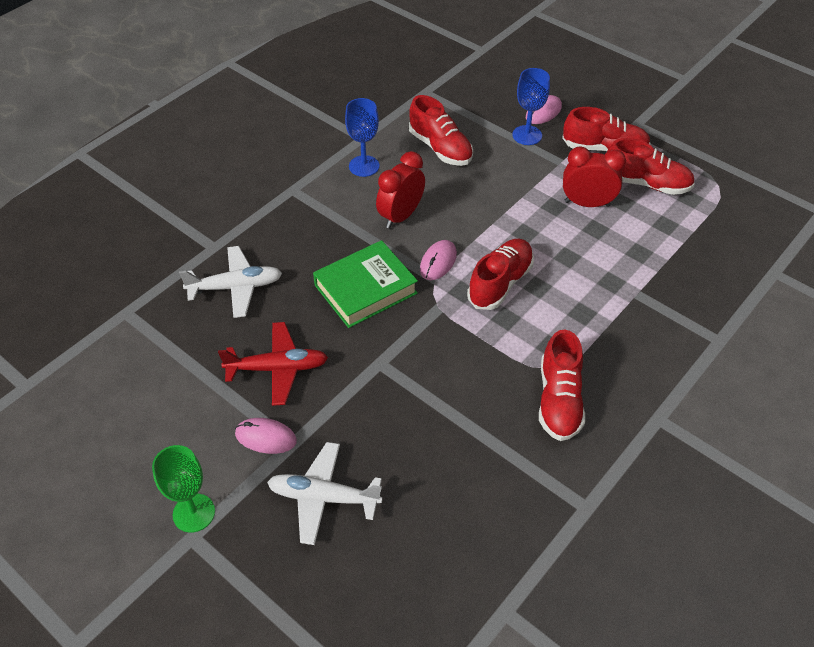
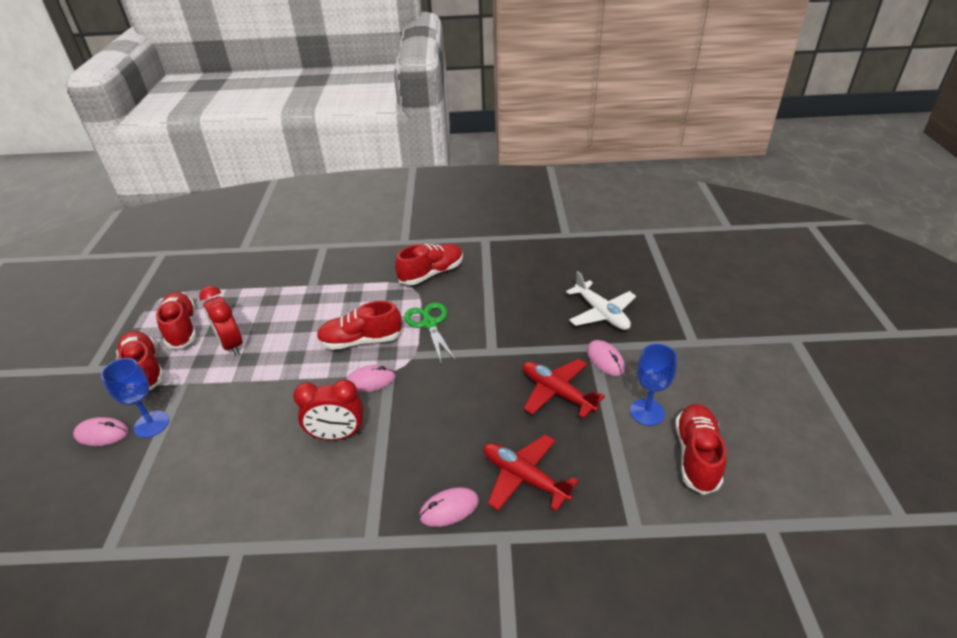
camera: 130 degrees left, 10 degrees down
(194, 513) = (683, 352): green goblet -> none
(236, 287) = (524, 477): white plane -> red plane
(266, 235) = (449, 508): none -> pink mouse
(364, 166) = (286, 510): blue goblet -> blue goblet (647, 412)
(365, 289) = (438, 400): green book -> none
(440, 148) = (214, 471): red shoe -> red shoe (696, 455)
(471, 344) = (429, 323): none -> green scissors

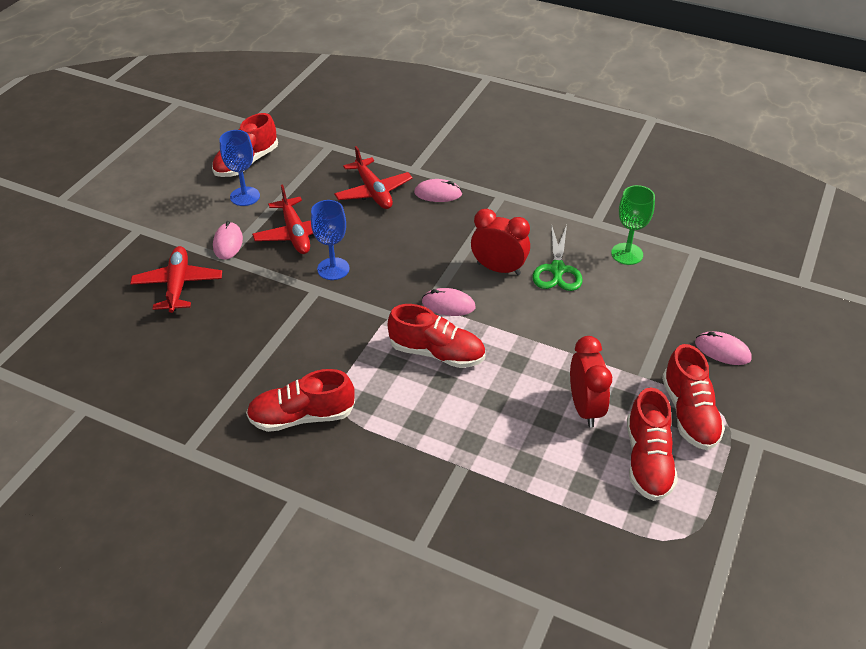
camera: 155 degrees left, 5 degrees up
(151, 424) = (672, 342): blue goblet -> blue goblet (333, 269)
(195, 512) = (627, 254): none -> green goblet
(429, 323) = (353, 344): green scissors -> green scissors (557, 270)
(601, 313) = (178, 285): white plane -> red plane

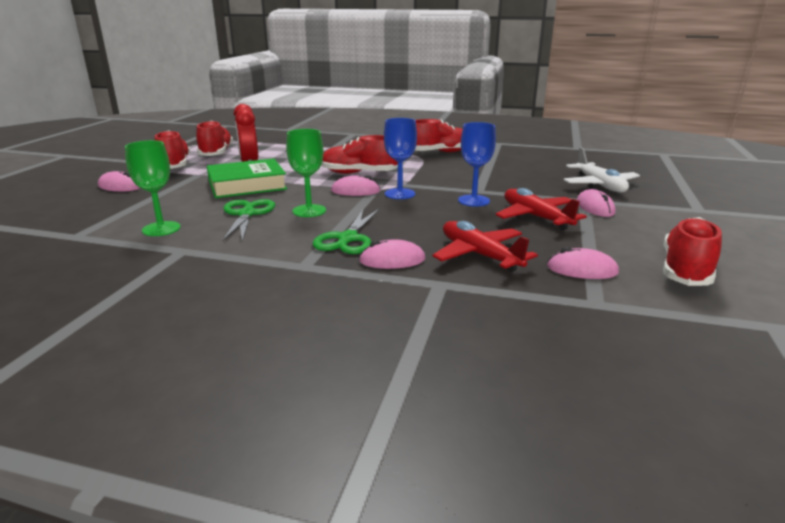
camera: 170 degrees right, 20 degrees down
(178, 285) = (599, 185): red plane -> white plane
(245, 196) = (632, 239): blue goblet -> blue goblet (399, 194)
(313, 170) = (582, 269): none -> pink mouse
(467, 221) = (347, 239): none -> green scissors
(498, 269) = (309, 211): red clock -> green goblet
(572, 335) = (247, 185): none -> green book

